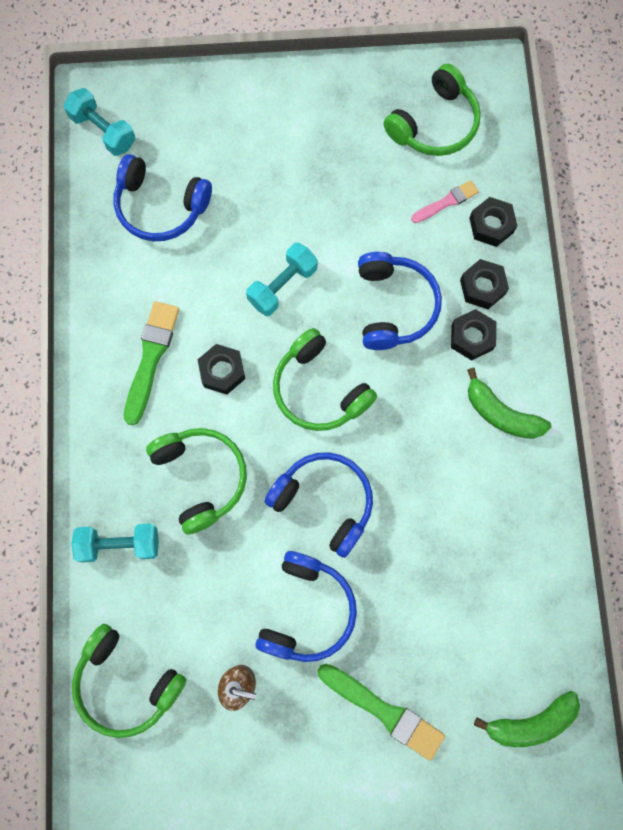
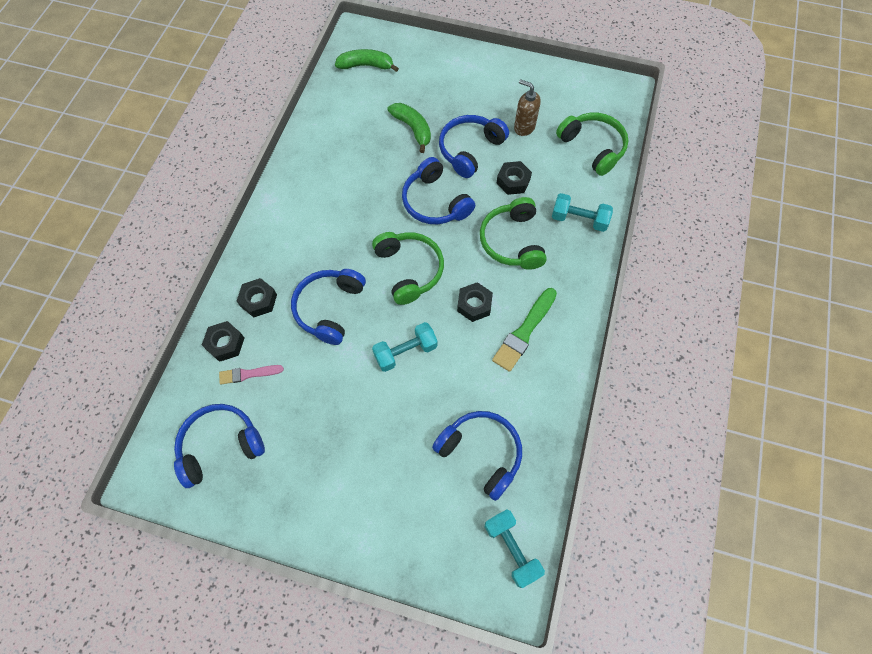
camera: 160 degrees left, 10 degrees down
(384, 711) = (445, 92): green brush -> none
(434, 124) = (220, 446): green headphones -> blue headphones
(472, 337) = (286, 269): black nut -> black nut (513, 181)
(501, 414) = (294, 216): green banana -> green banana (413, 129)

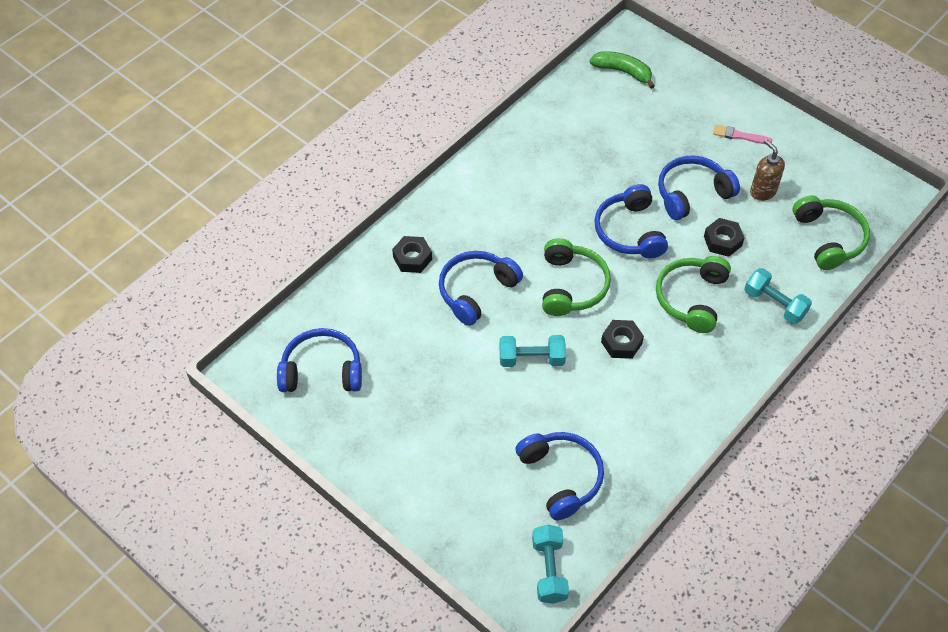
camera: 25 degrees right, 10 degrees down
(225, 343) = (364, 284): black nut -> none
(248, 374) = (374, 319): pink brush -> pink brush (739, 136)
(413, 129) = (641, 152): green banana -> none
(524, 332) = (660, 387): green brush -> none

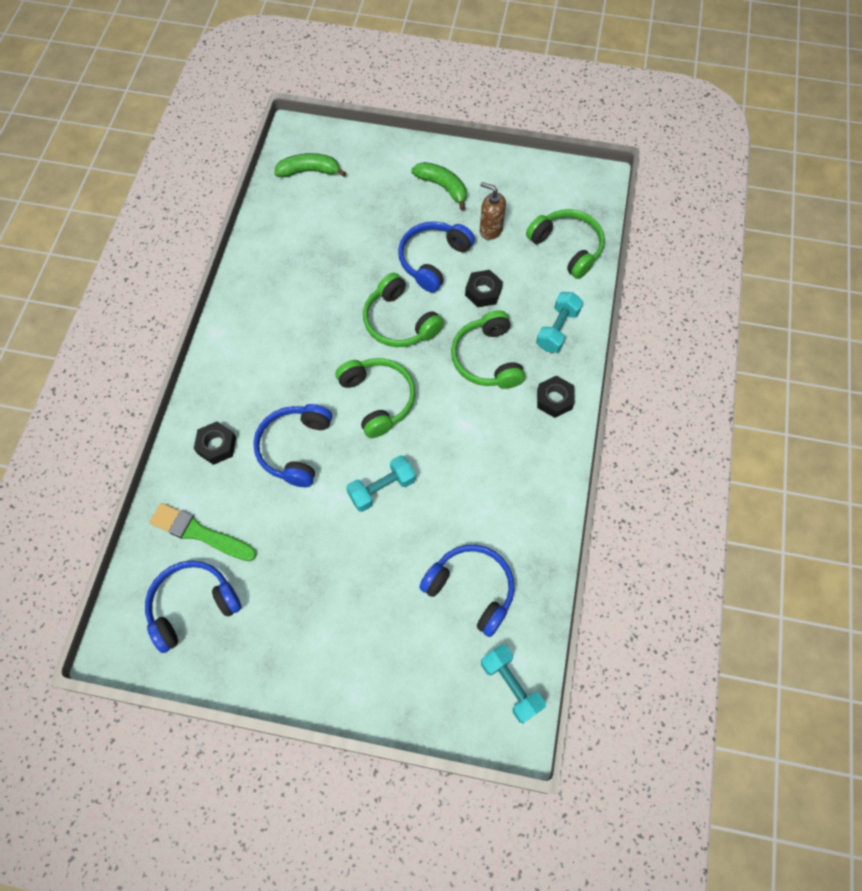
camera: 30 degrees left, 10 degrees up
(359, 319) = (200, 533): none -> green brush
(621, 343) = (451, 431): black nut -> black nut (554, 399)
(629, 231) = (399, 321): blue headphones -> green headphones
(739, 136) = (442, 187): pink brush -> green banana
(774, 304) = (557, 329): turquoise dumbbell -> turquoise dumbbell turned 75 degrees counterclockwise

